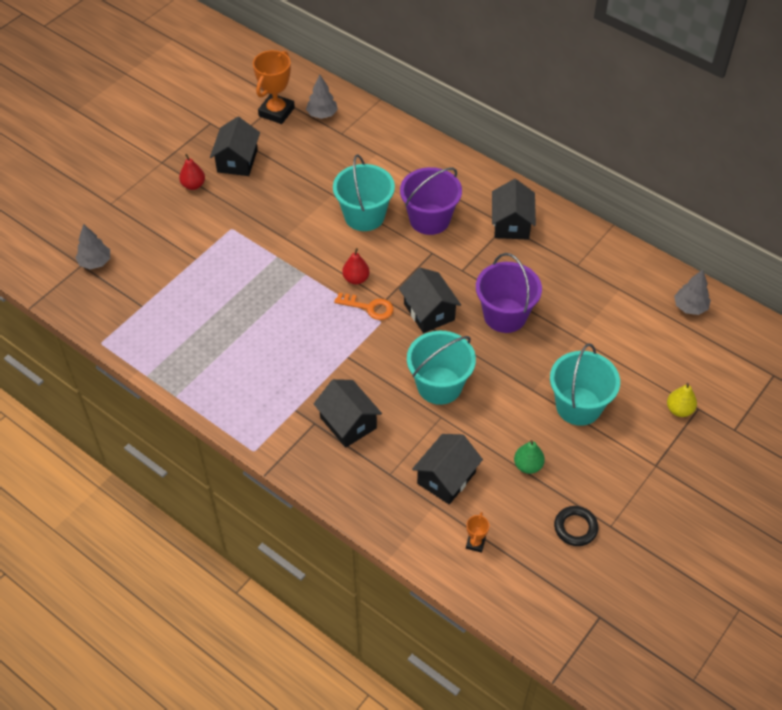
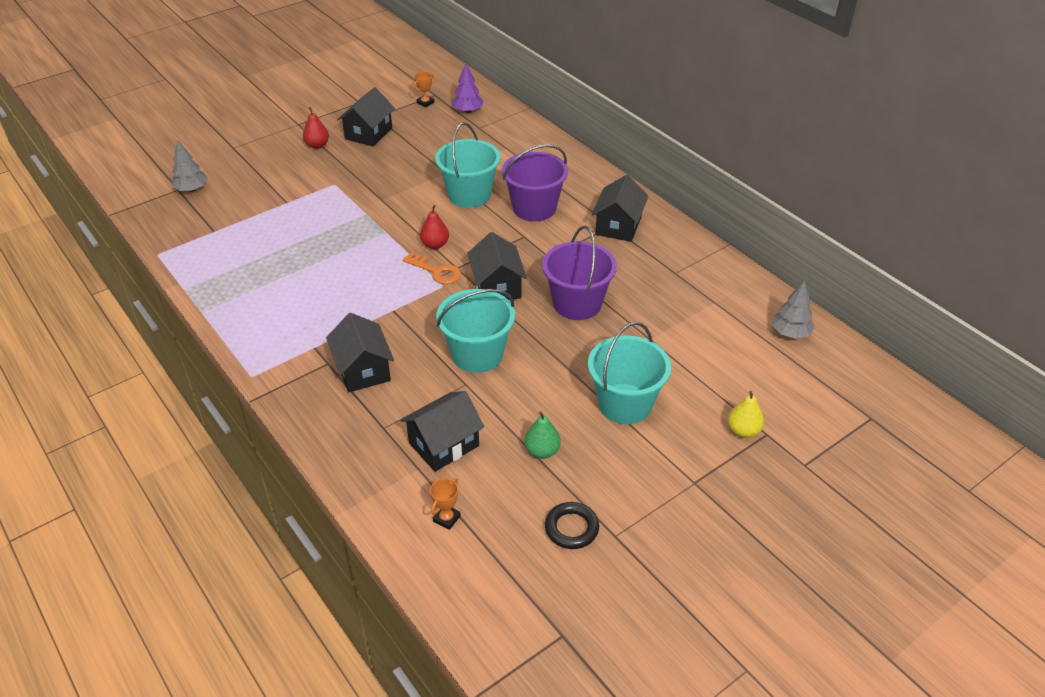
camera: 15 degrees right, 10 degrees down
(276, 112) = (425, 103): orange trophy -> orange trophy, size x0.48
(322, 114) = (467, 111): grey tree -> purple tree

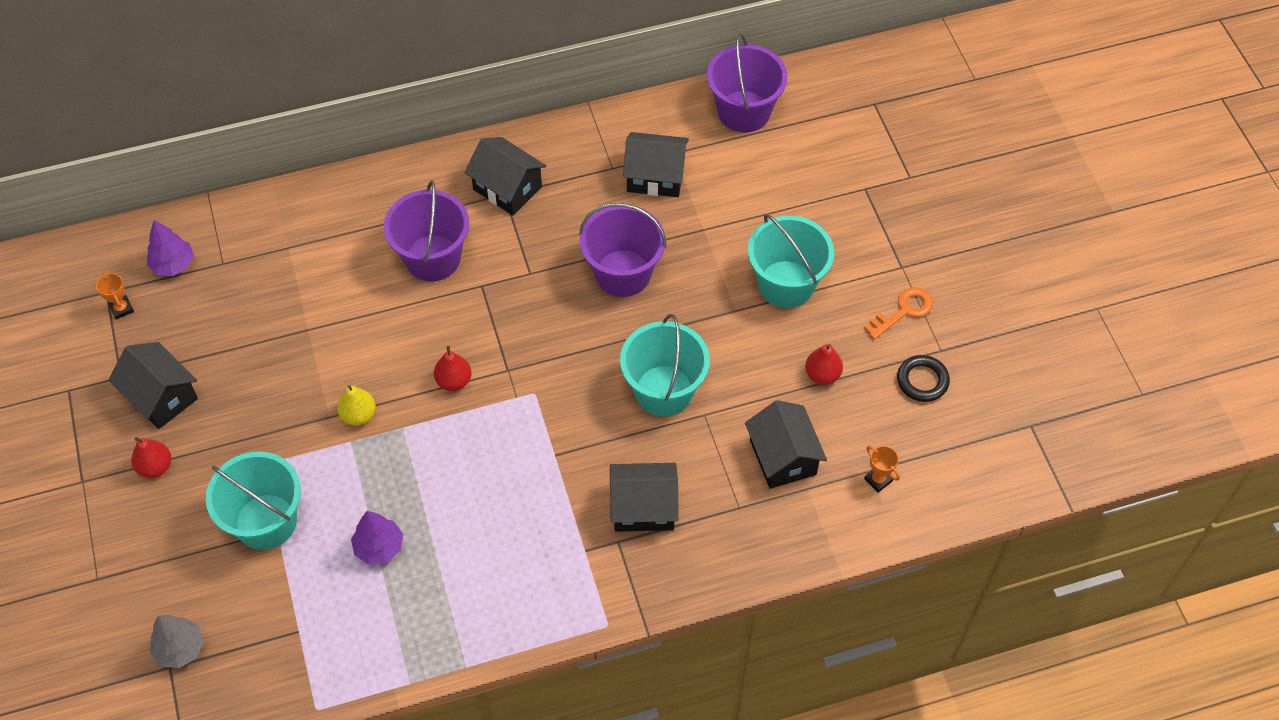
camera: 70 degrees left, 15 degrees up
(287, 247) = (379, 547): none -> purple tree
(436, 271) = (505, 392): orange key -> orange key (903, 311)
(469, 195) = (370, 317): turquoise bucket -> turquoise bucket (266, 521)
(497, 286) = (560, 339): black house -> black house (655, 176)
(542, 451) = (822, 374): green pear -> red pear
(743, 431) = (855, 204): yellow pear -> yellow pear (358, 415)
(790, 333) = (744, 111): grey tree -> purple bucket

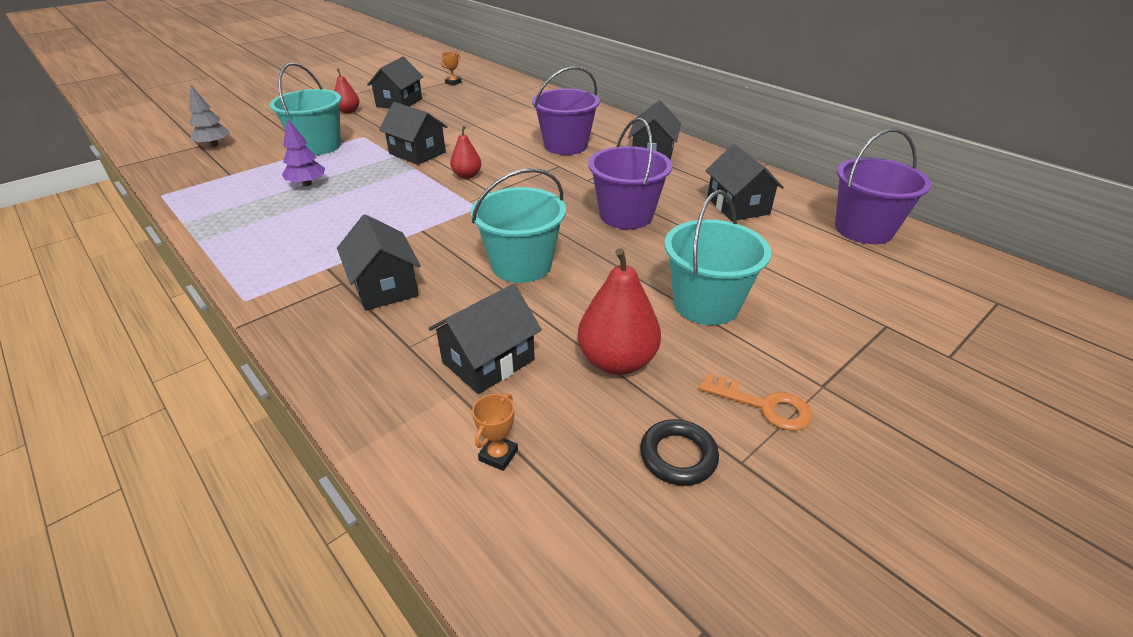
camera: 65 degrees right, 20 degrees down
(173, 264) = (492, 86): purple tree -> none
(358, 415) = (417, 153): yellow pear -> black house
(822, 374) = (617, 361): red pear -> red pear, size x1.72

